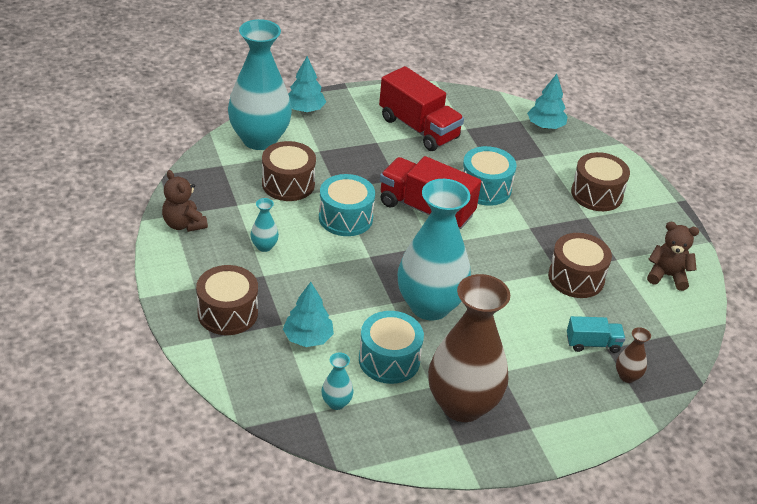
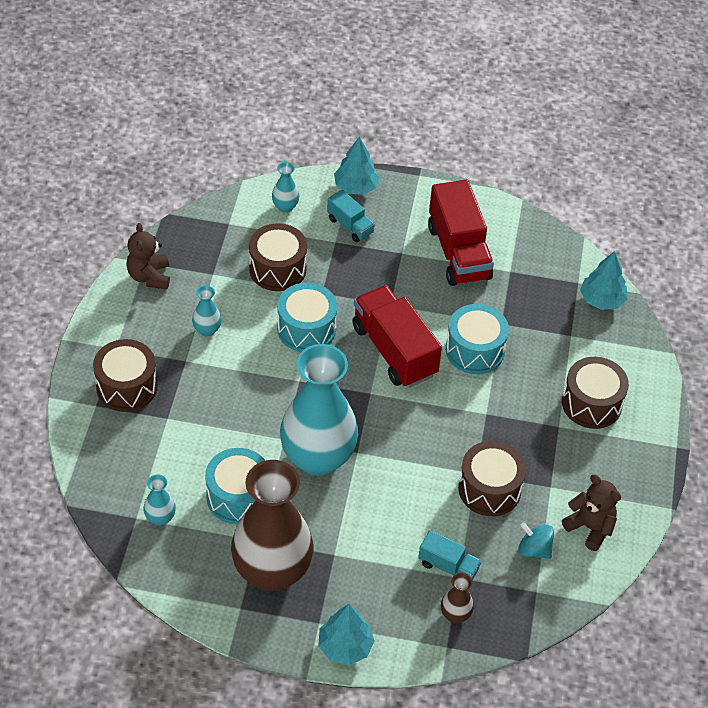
camera: 30 degrees right, 10 degrees up
(259, 139) = (285, 206): turquoise vase -> turquoise vase, size x0.40
(308, 338) = (180, 442): turquoise tree -> turquoise tree (345, 646)
(322, 136) = (350, 226): none -> turquoise truck
(642, 306) = (534, 549): none -> turquoise spinning top

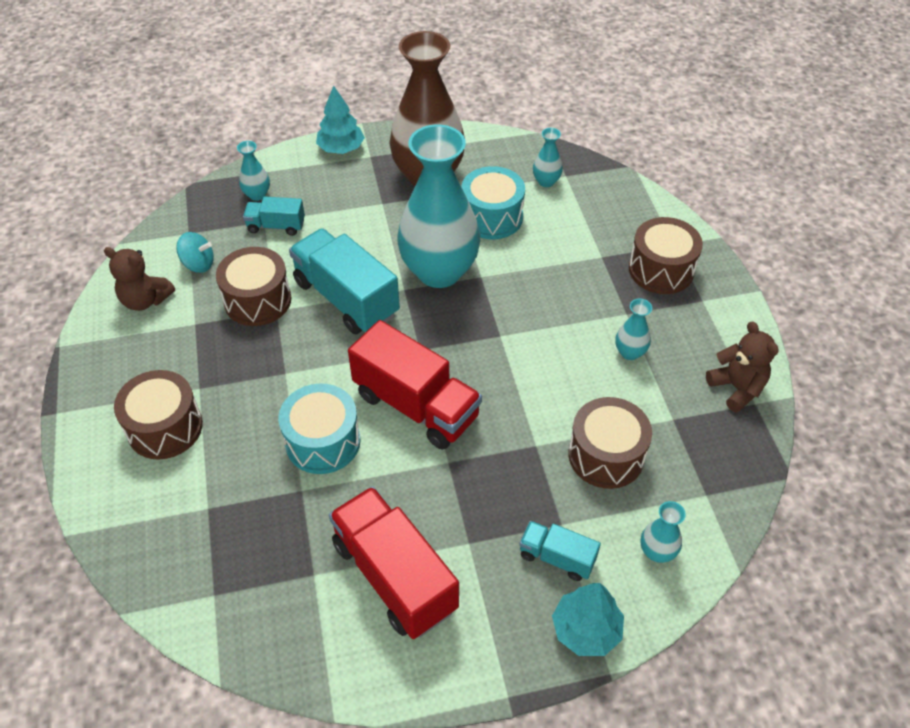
camera: 160 degrees right, 0 degrees up
(306, 329) = (526, 394): turquoise drum -> none
(411, 462) = (346, 298): none -> turquoise truck
(455, 615) = (257, 195): brown vase -> turquoise vase
(602, 300) = (174, 580): turquoise tree -> none

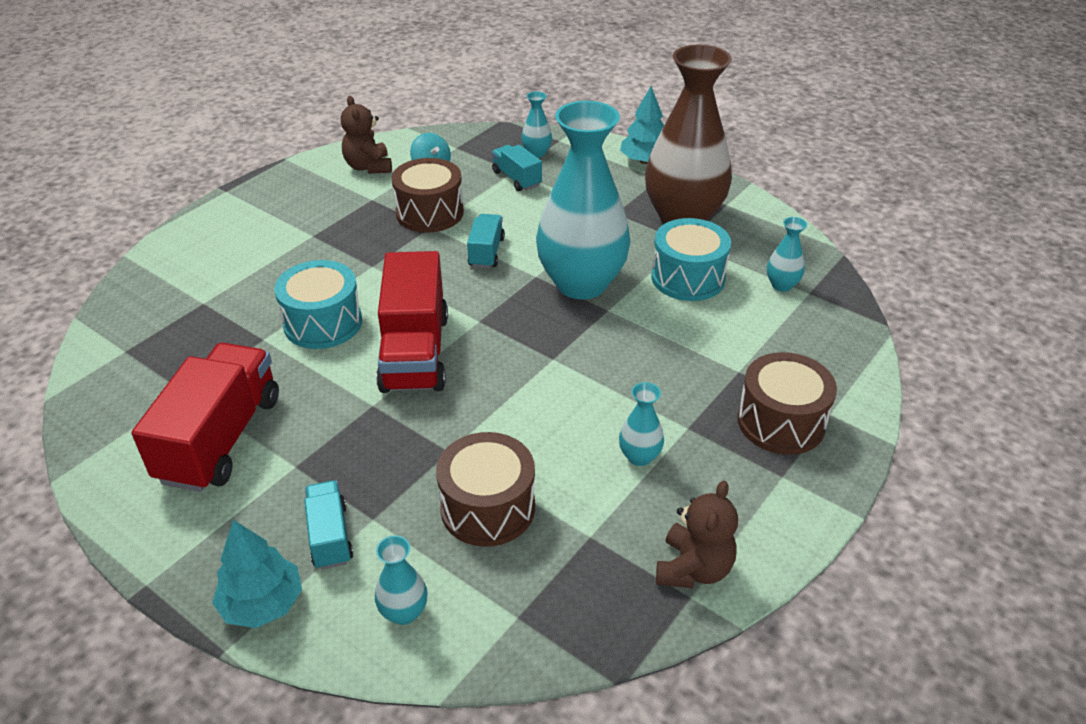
camera: 50 degrees right, 10 degrees down
(165, 427) = (259, 242): brown drum -> none
(346, 298) = (486, 252): turquoise truck -> turquoise truck, size x0.52

